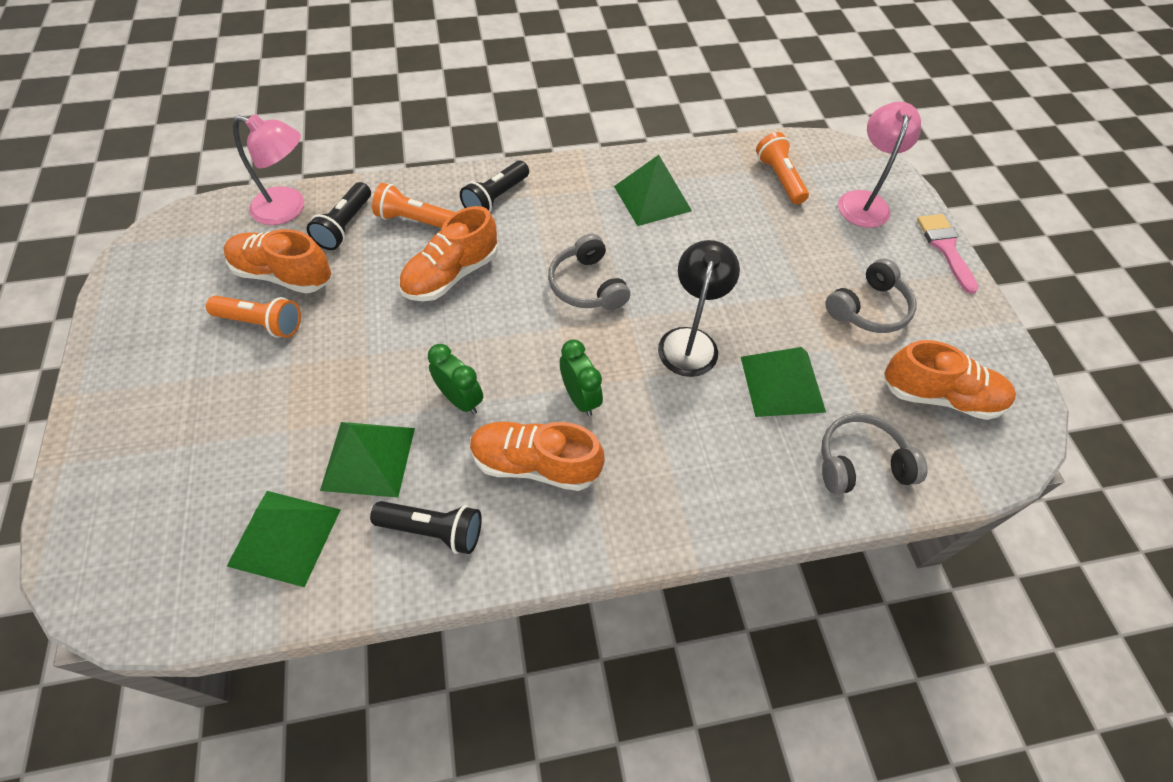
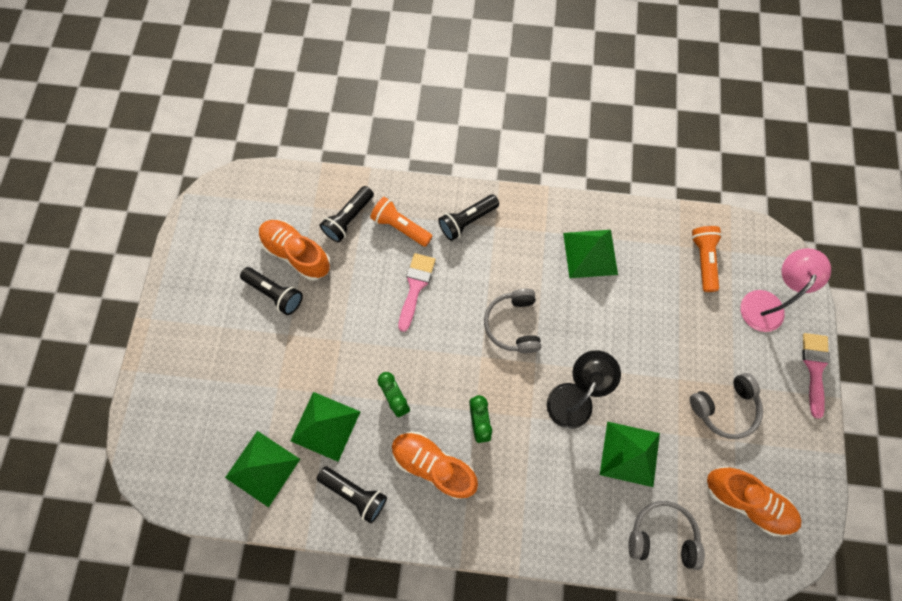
camera: 20 degrees right, 15 degrees up
(261, 323) = (275, 293): orange flashlight -> black flashlight
(289, 209) = (311, 191): pink lamp -> none
(451, 275) = (415, 286): orange shoe -> pink brush

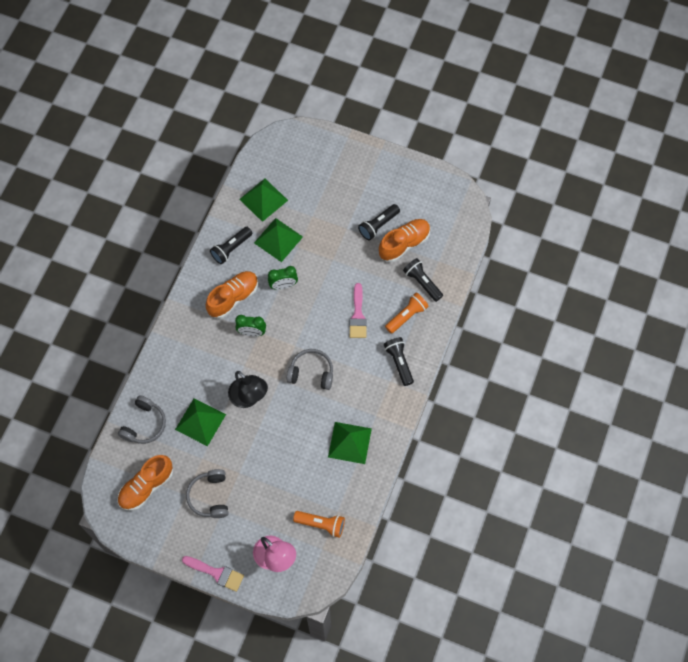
camera: 105 degrees right, 5 degrees down
(415, 286) = (358, 315): pink brush -> pink brush turned 60 degrees clockwise

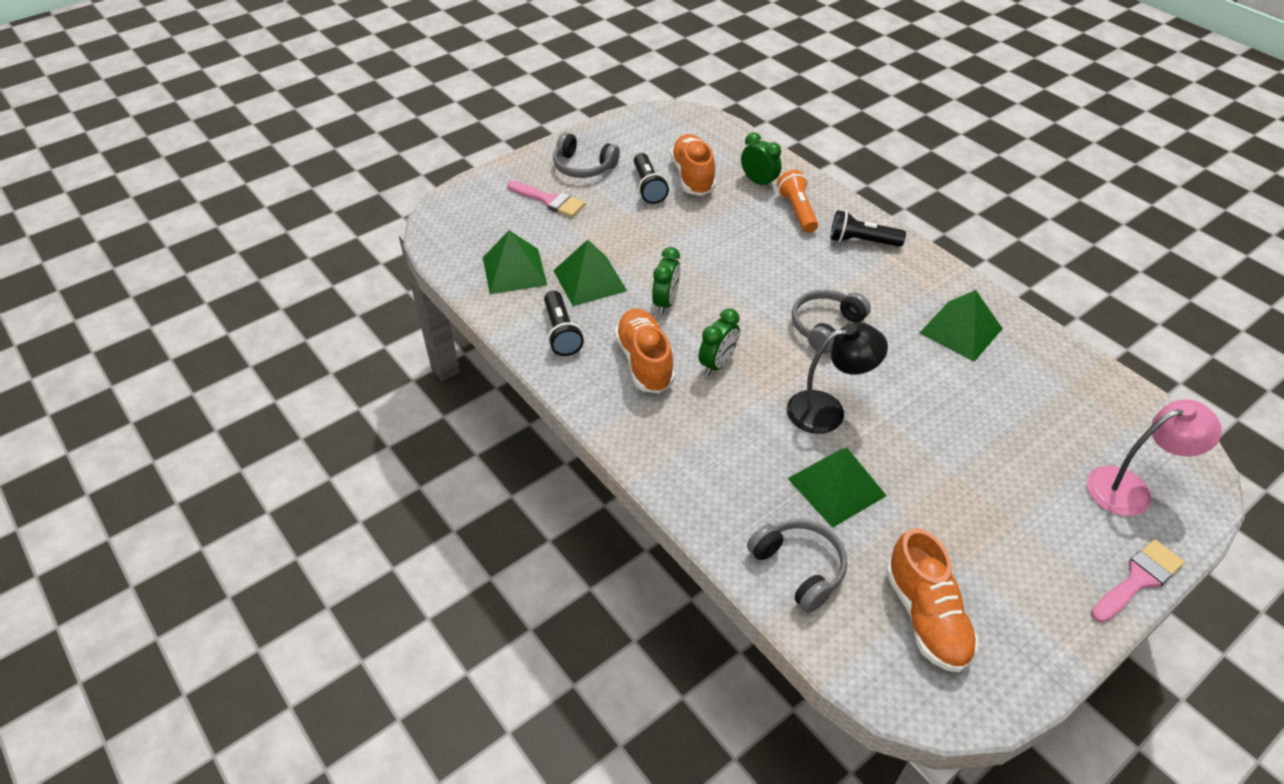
camera: 60 degrees left, 20 degrees down
(210, 496) = (984, 530): grey headphones -> grey headphones (583, 167)
(321, 524) = (1086, 410): orange flashlight -> none
(358, 315) = (766, 251): pink brush -> pink brush (549, 200)
(422, 282) = (758, 182): black flashlight -> green clock

